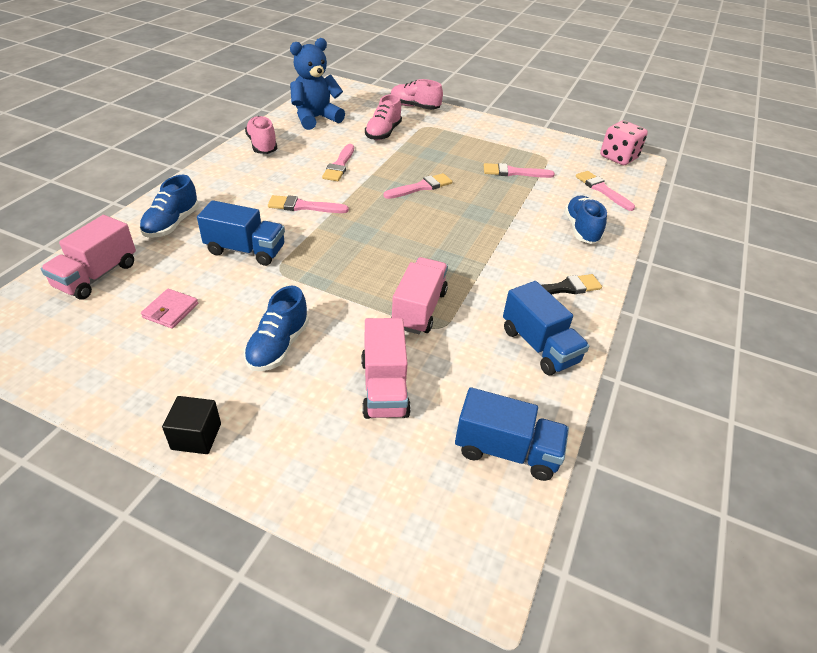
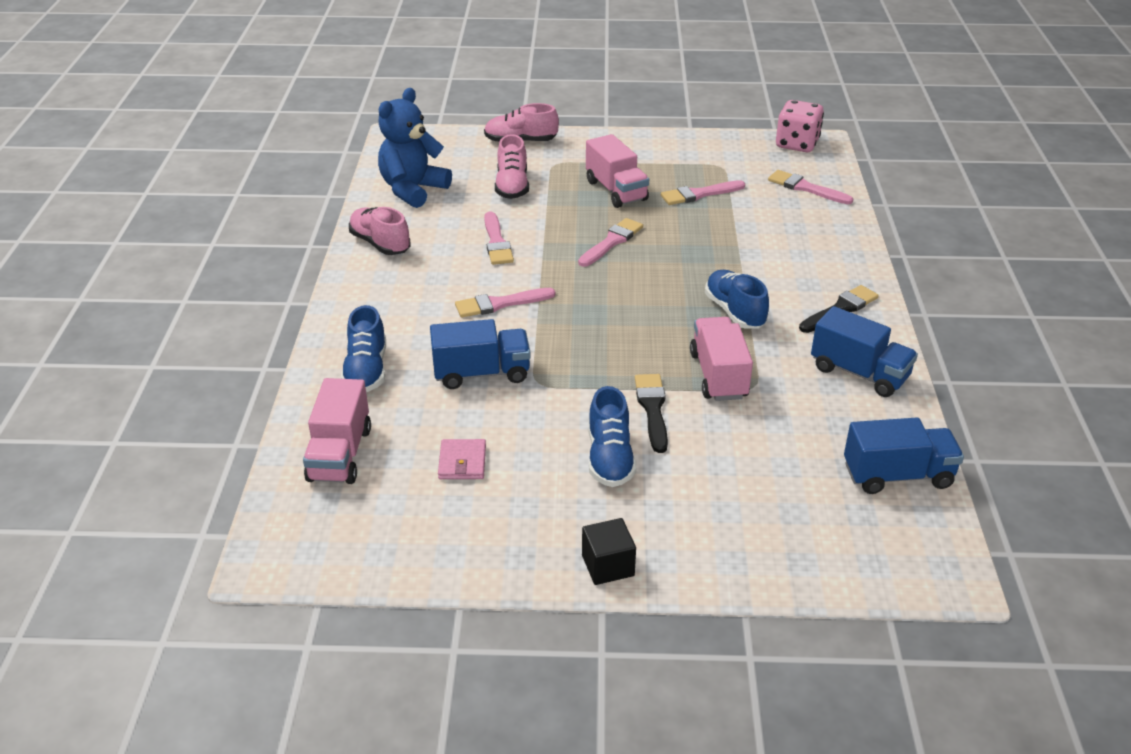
camera: 20 degrees left, 5 degrees down
(345, 318) = (652, 409): none -> black brush
(384, 387) = (746, 460): pink truck -> pink truck (616, 191)
(581, 229) = (815, 240): blue shoe -> blue shoe (734, 312)

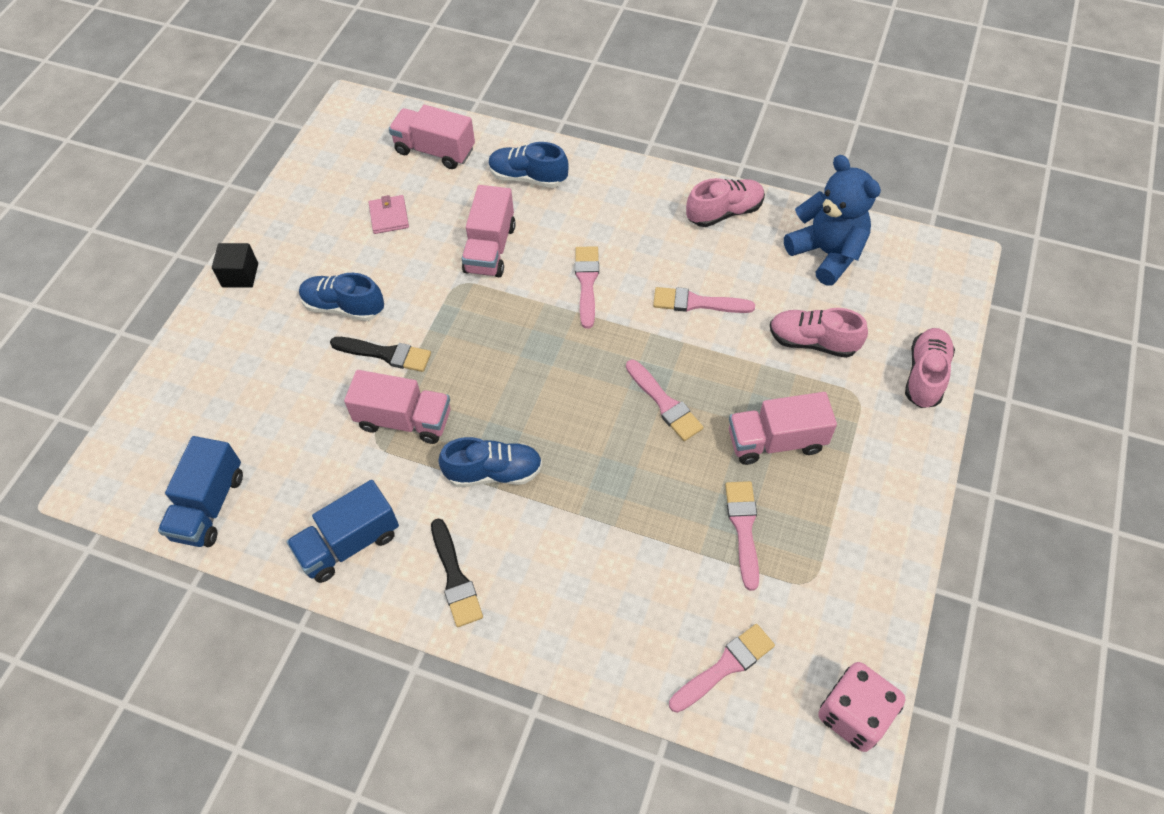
camera: 110 degrees right, 20 degrees up
(462, 462) = (389, 216): pink wallet -> pink wallet turned 60 degrees clockwise
(481, 373) = (490, 249): blue truck -> pink truck

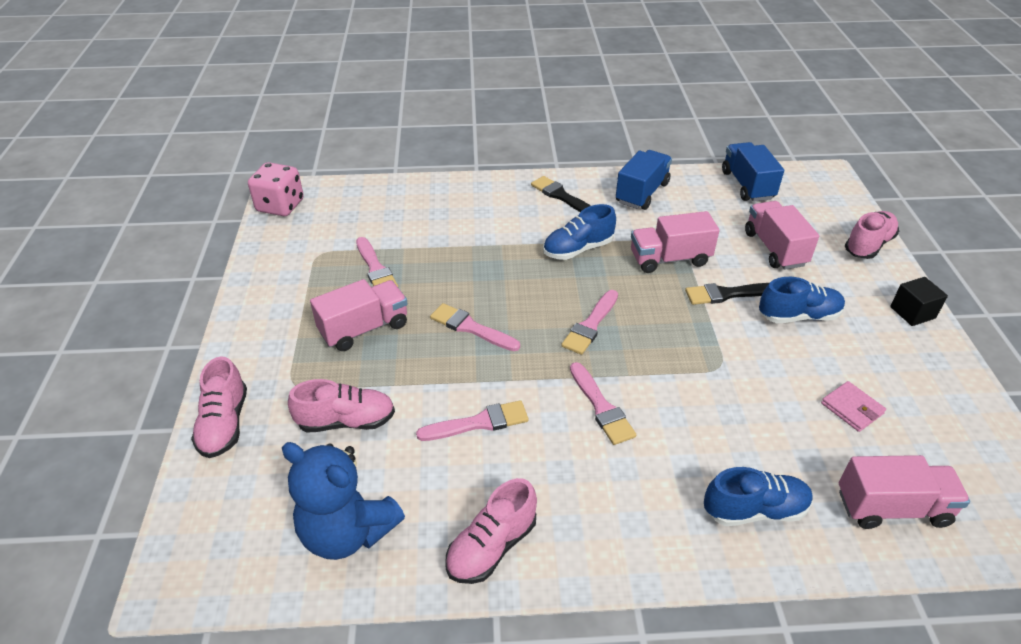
camera: 155 degrees right, 15 degrees down
(183, 362) = (868, 245): none -> pink shoe
(490, 249) = (722, 409): pink truck -> pink truck (774, 249)
(725, 666) = (368, 204): pink brush -> pink brush (590, 325)

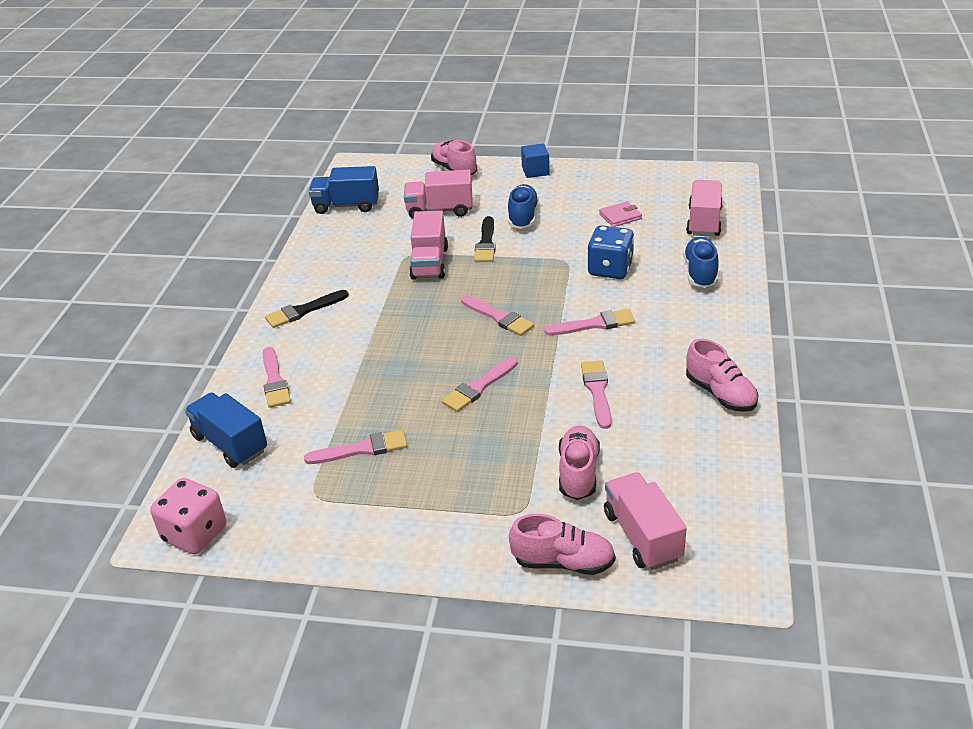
camera: 75 degrees left, 5 degrees down
(347, 532) = (700, 472): blue teddy bear -> none
(364, 328) = (455, 459): pink truck -> pink truck (642, 536)
(459, 203) = (275, 381): none -> pink brush
(578, 249) = (392, 311): blue shoe -> none
(642, 193) = (325, 262): blue truck -> blue truck (230, 444)
(721, 410) = (610, 269): none -> blue dice
(912, 312) = (535, 171): black cube -> blue cube

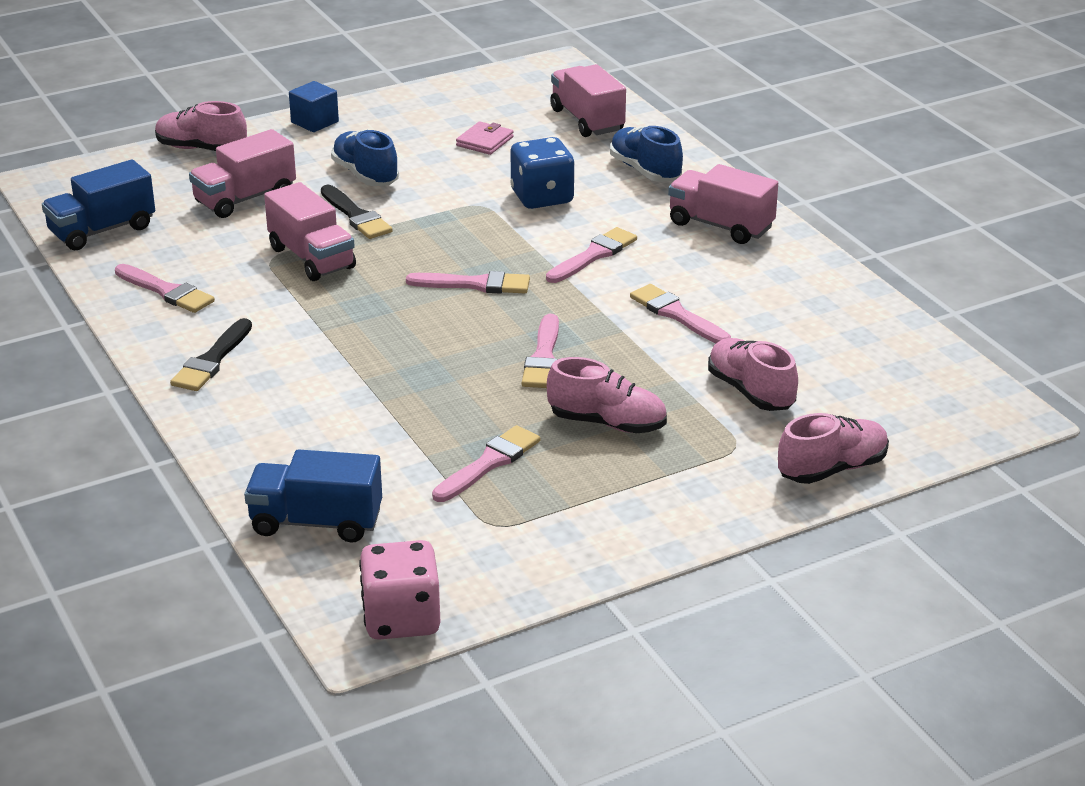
camera: 40 degrees left, 5 degrees down
(275, 381) = (281, 442): pink brush -> pink brush (167, 291)
(642, 536) = (877, 417): pink truck -> pink truck (720, 226)
(720, 394) = (801, 273): pink shoe -> pink shoe (607, 423)

